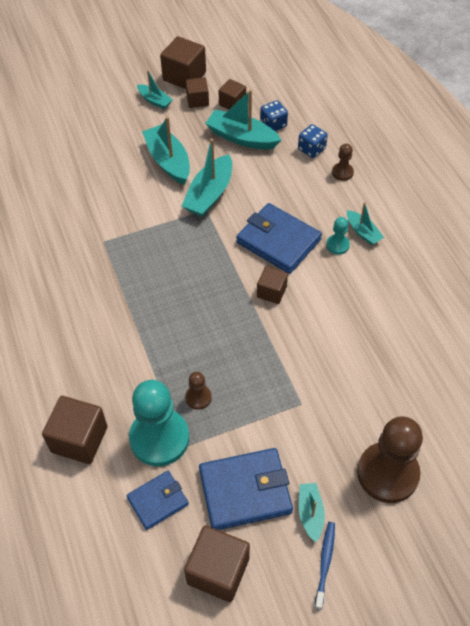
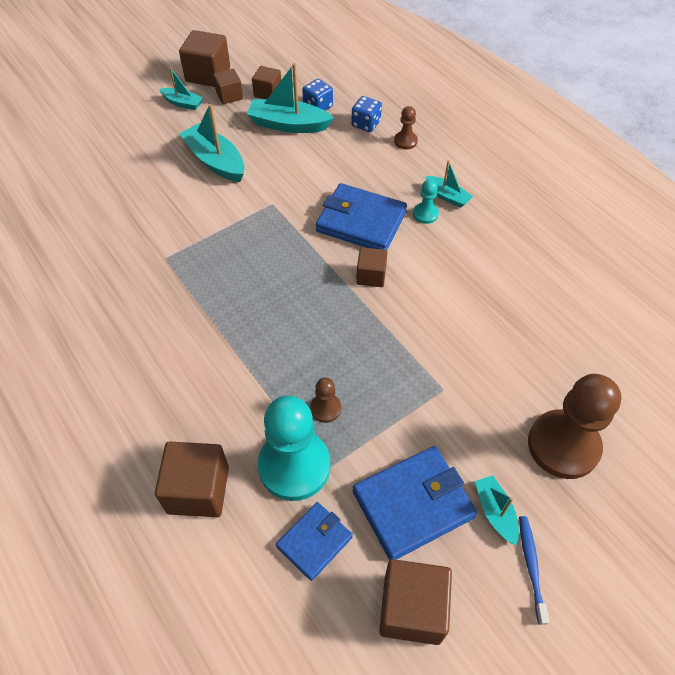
camera: 15 degrees left, 0 degrees up
(209, 194) = (271, 187): turquoise boat -> none

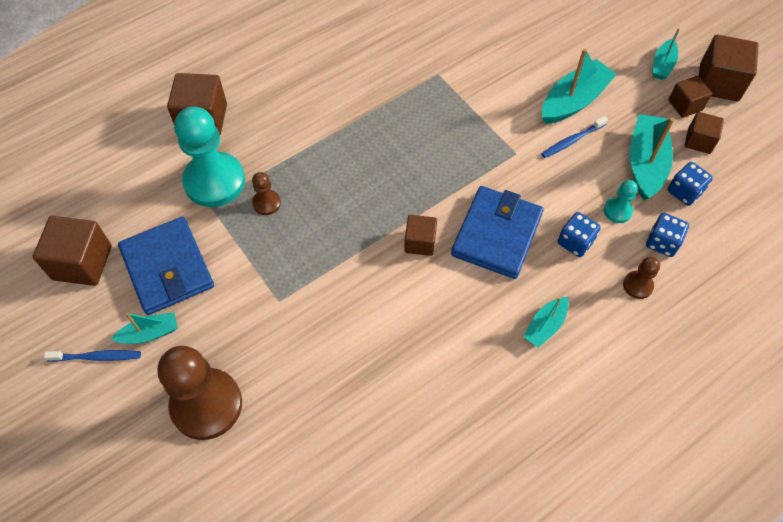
camera: 90 degrees right, 5 degrees up
(261, 166) = (572, 140): none -> blue toothbrush
(314, 542) = (148, 196): blue wallet -> none
(367, 172) = (575, 242): none -> blue dice
(425, 214) = (513, 300): turquoise pawn -> turquoise pawn (617, 211)

